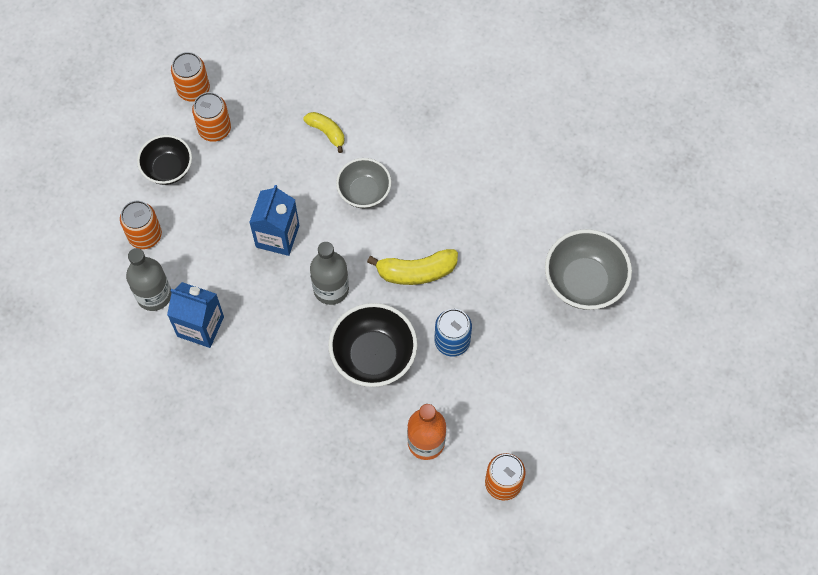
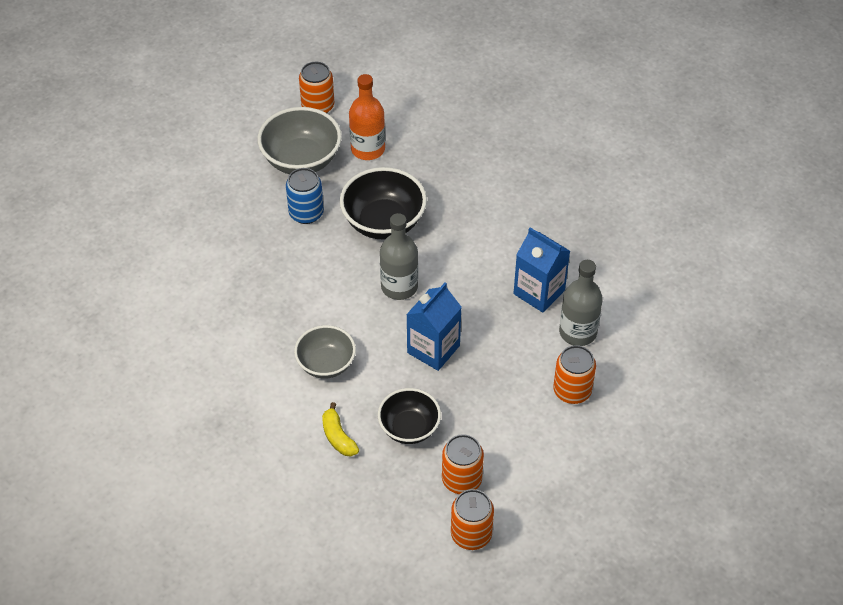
camera: 160 degrees left, 15 degrees down
(168, 169) = (528, 452): black bowl -> black bowl (409, 428)
(416, 272) = (310, 277): yellow banana -> none
(584, 282) = (158, 224): grey bowl -> grey bowl (301, 160)

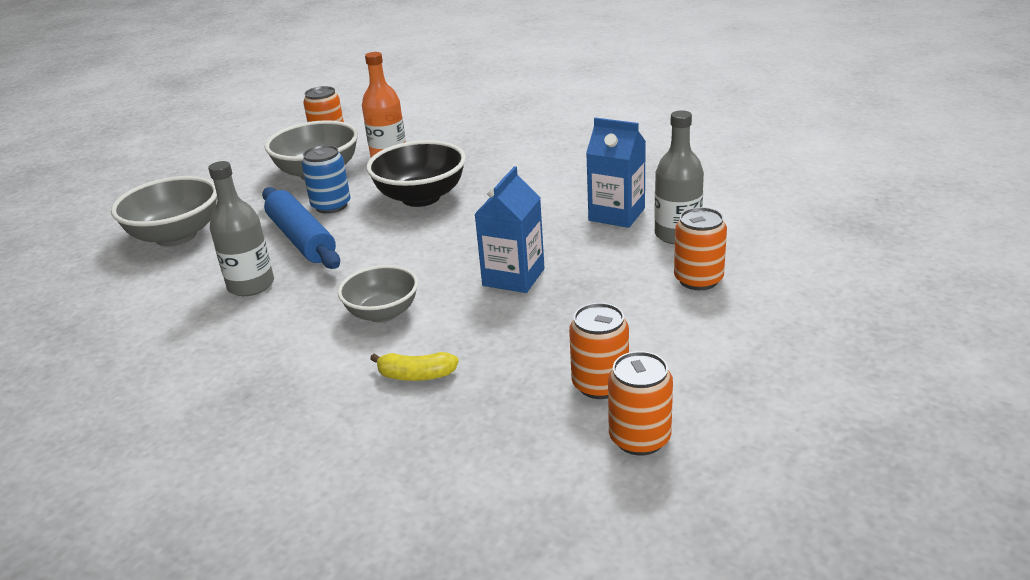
camera: 10 degrees left, 20 degrees down
(174, 221) = (176, 236): none -> grey bowl
(276, 254) = (301, 239): none -> blue rolling pin
(338, 437) = (416, 375): yellow banana -> yellow banana turned 45 degrees counterclockwise
(399, 287) = (454, 238): grey bottle -> grey bottle (251, 285)
(409, 428) = (509, 349): black bowl -> none

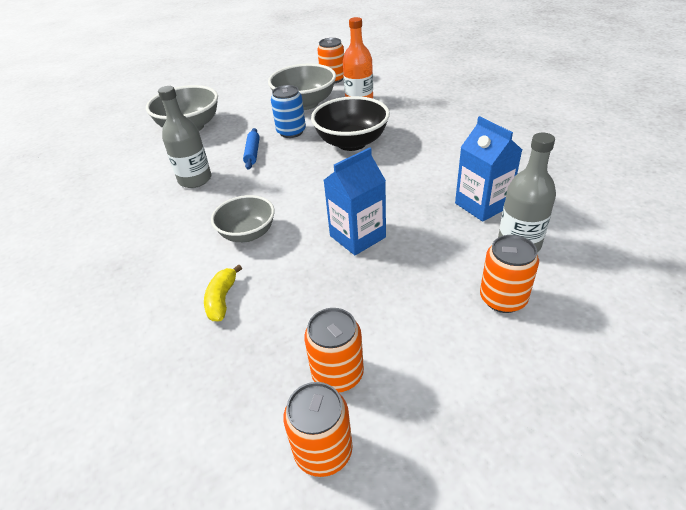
camera: 30 degrees right, 10 degrees up
(301, 239) = (252, 153): blue rolling pin -> blue rolling pin, size x0.53
(416, 375) = (222, 299): yellow banana -> yellow banana turned 60 degrees clockwise

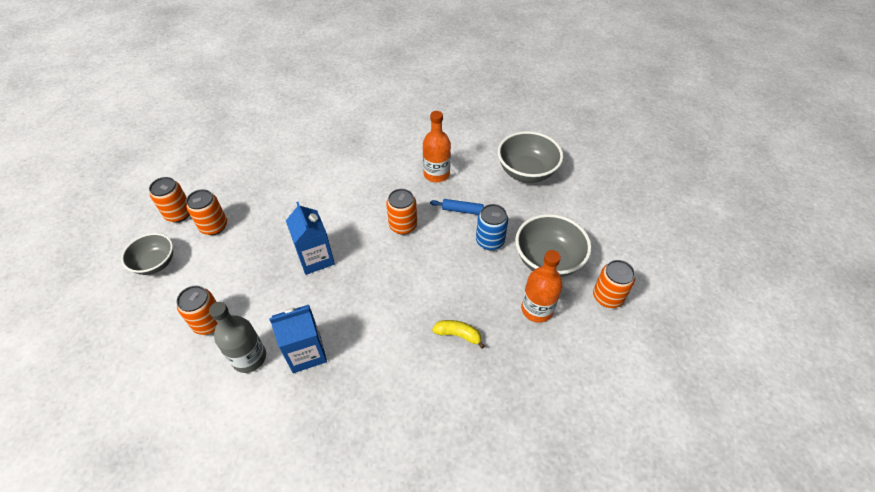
camera: 100 degrees right, 10 degrees up
(195, 179) = (436, 174): grey bottle -> orange bottle
(222, 299) = (298, 184): yellow banana -> yellow banana (458, 335)
(247, 234) = (353, 199): grey bowl -> grey bowl (155, 263)
(284, 185) = (403, 225): none -> orange can
(352, 143) = (450, 283): black bowl -> none

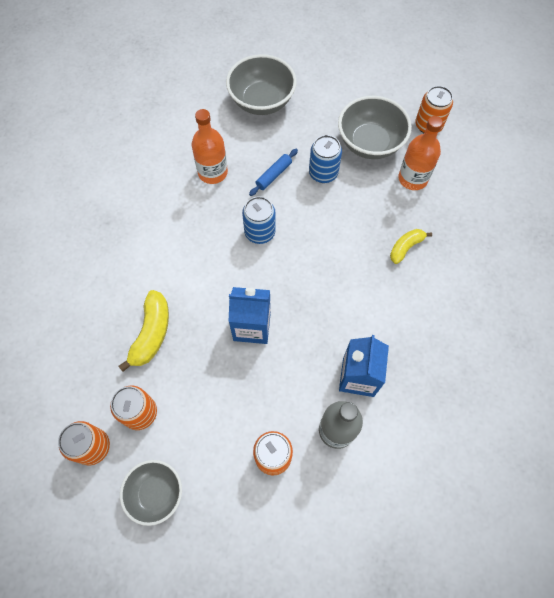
camera: 60 degrees left, 15 degrees up
(279, 203) = (151, 333): none -> yellow banana
(403, 225) = (260, 232): orange can -> blue can

